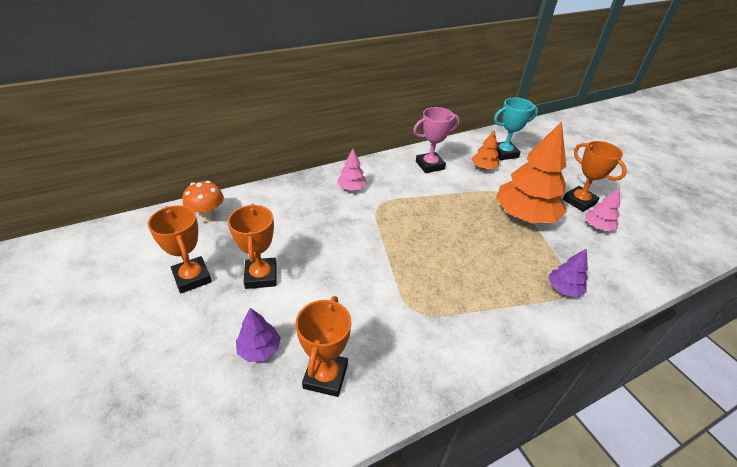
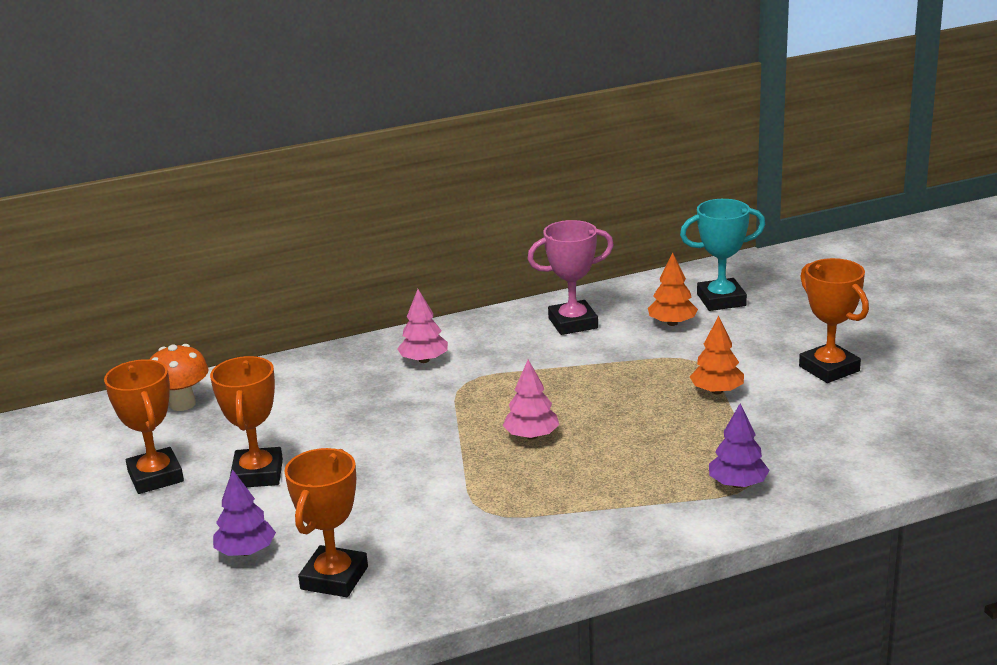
camera: 10 degrees right, 15 degrees down
(524, 216) = (717, 391): orange tree -> orange tree, size x0.47
(597, 227) = (843, 403): pink tree -> pink tree (531, 436)

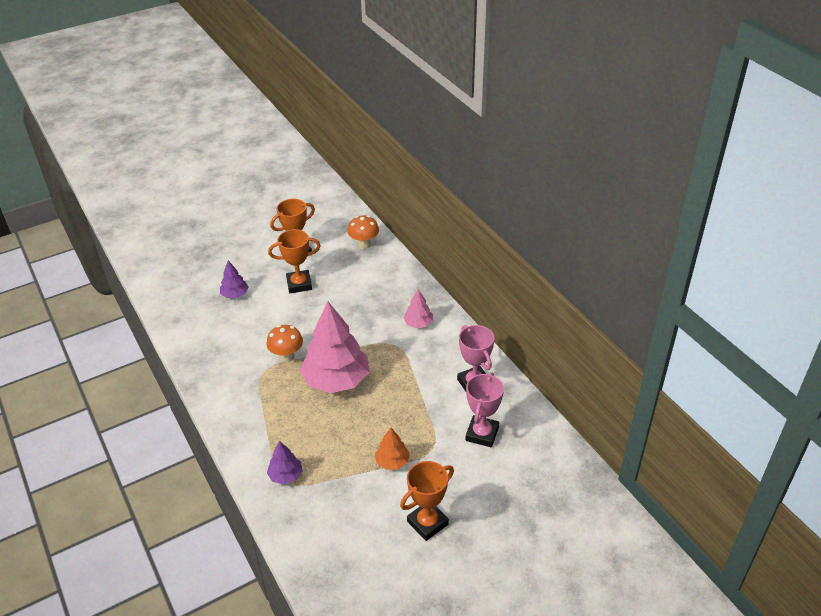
camera: 80 degrees right, 15 degrees up
(334, 578) = (212, 327): orange trophy -> none
(456, 486) = (287, 356): none -> orange mushroom
(531, 436) = (336, 380): pink tree -> pink tree, size x2.15
(672, 323) = (482, 434): orange tree -> pink trophy
(721, 300) = (521, 459): turquoise trophy -> none

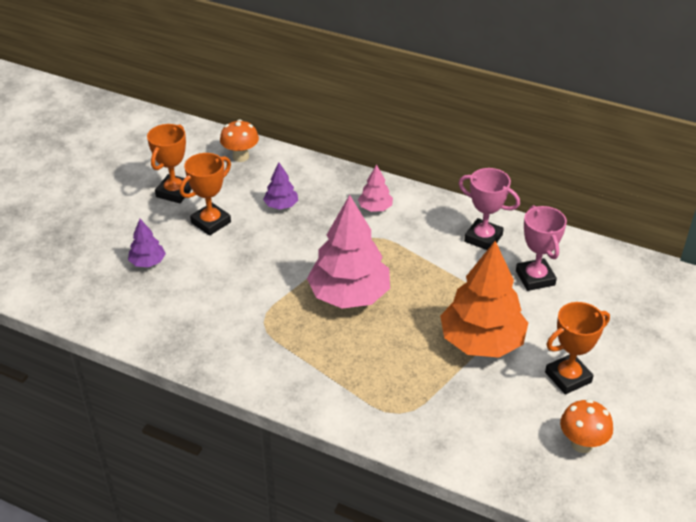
camera: 35 degrees left, 0 degrees up
(286, 475) = (393, 407): purple tree -> purple tree (281, 205)
(287, 356) = (273, 297): orange mushroom -> orange mushroom (581, 444)
(392, 462) = (481, 342): orange tree -> orange tree, size x2.15
(427, 523) = (568, 377): orange trophy -> orange trophy turned 45 degrees clockwise

